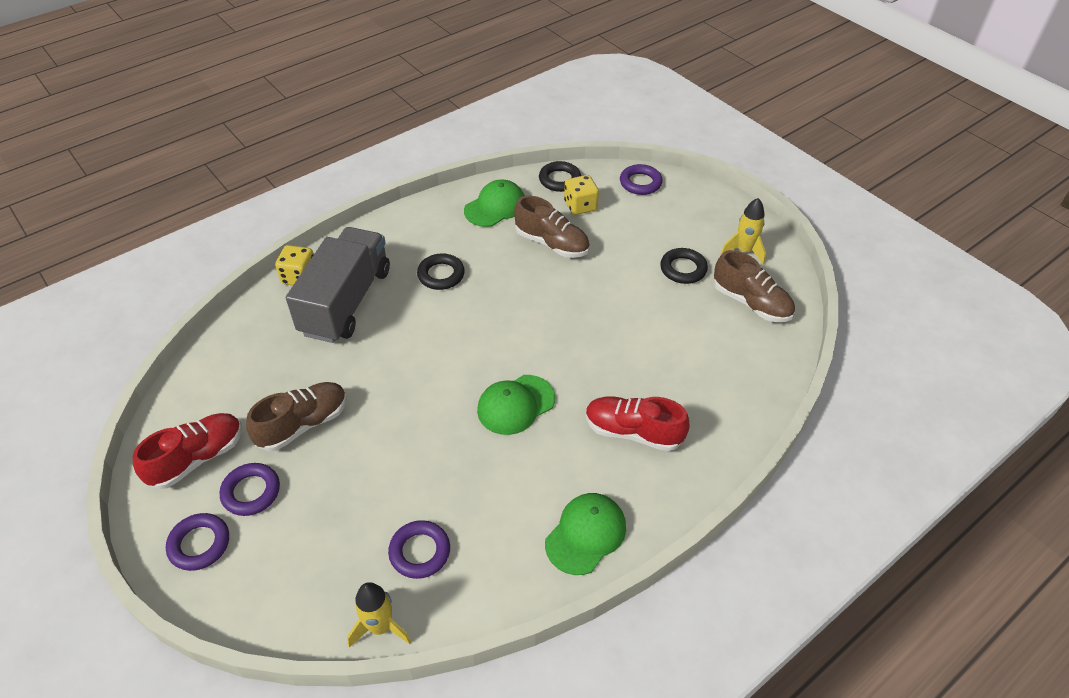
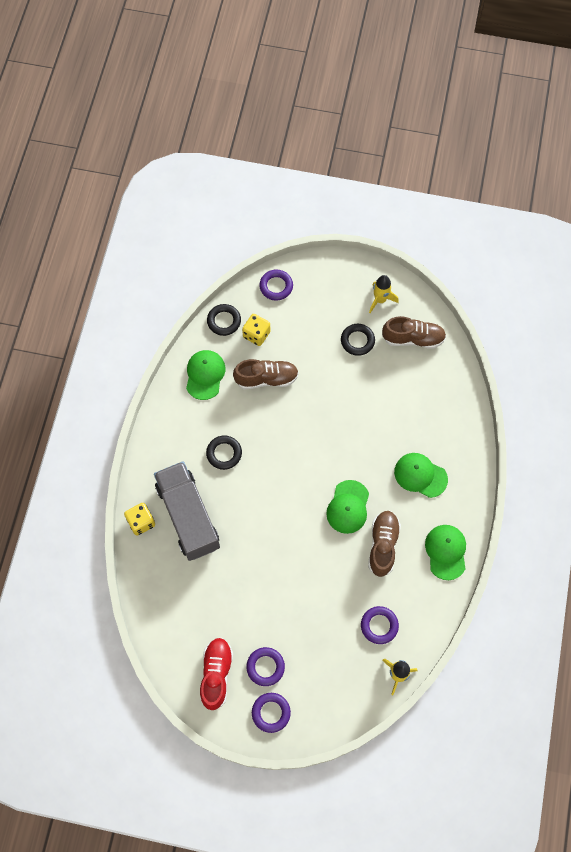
camera: 40 degrees left, 20 degrees up
(303, 424) = (250, 610): brown shoe -> brown shoe (383, 545)
(633, 432) = (420, 475): red shoe -> green cap

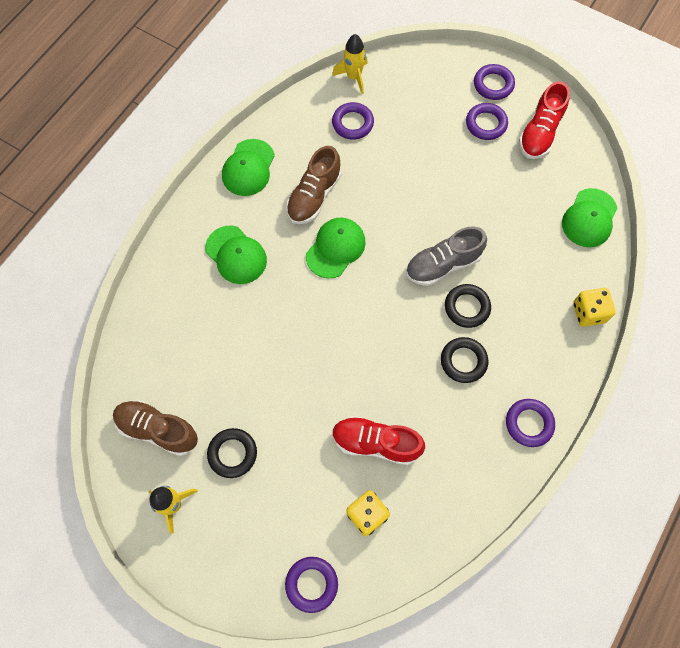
camera: 160 degrees left, 0 degrees up
(166, 426) = (529, 423): none -> purple ring
(188, 516) = (529, 300): grey truck -> none
(205, 375) = (458, 478): green cap -> green cap (589, 218)
(224, 321) = (406, 554): black ring -> black ring (467, 307)
(261, 522) = (443, 264): none -> grey shoe
(266, 378) = (376, 443): brown shoe -> red shoe

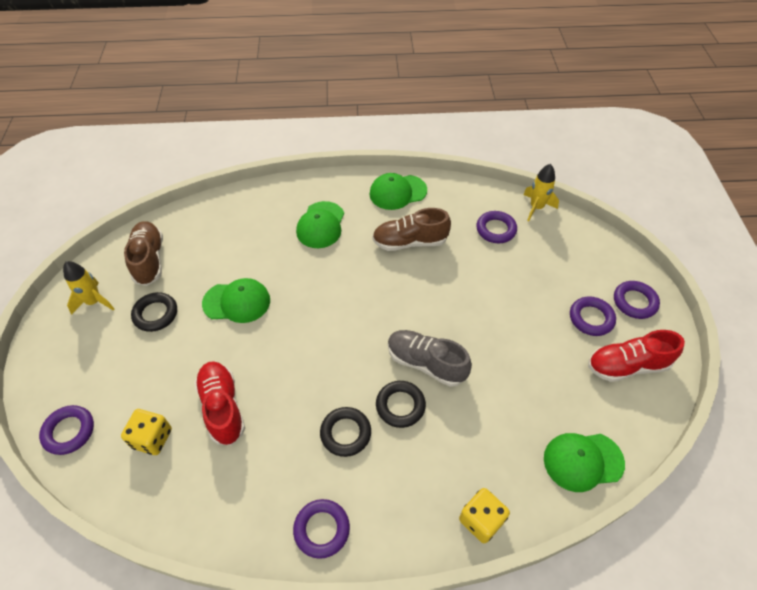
camera: 55 degrees right, 15 degrees down
(335, 248) = (377, 280): green cap -> green cap (237, 302)

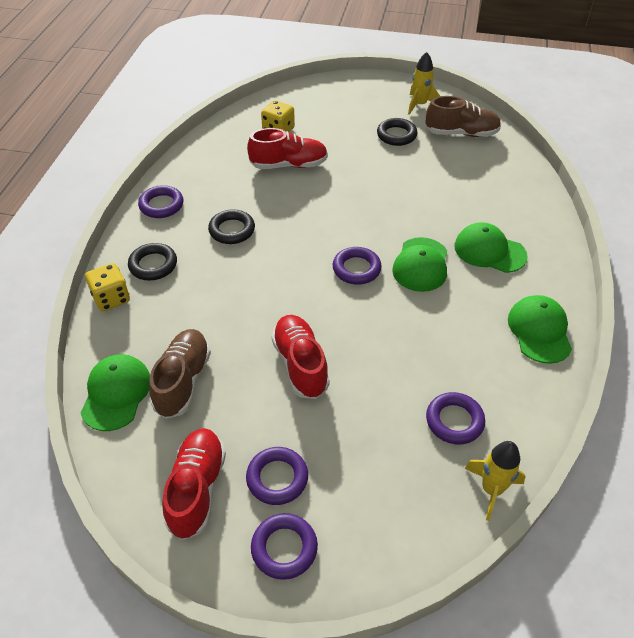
camera: 105 degrees right, 5 degrees down
(69, 431) = (302, 95): purple ring -> purple ring (356, 269)
(237, 302) = (396, 181): green cap -> green cap (421, 265)
(400, 406) = (241, 270): black ring -> black ring (153, 265)
(410, 242) = (448, 324): brown shoe -> brown shoe (183, 381)
(426, 363) = (278, 299): grey shoe -> none
(489, 328) = (300, 364): none -> red shoe

